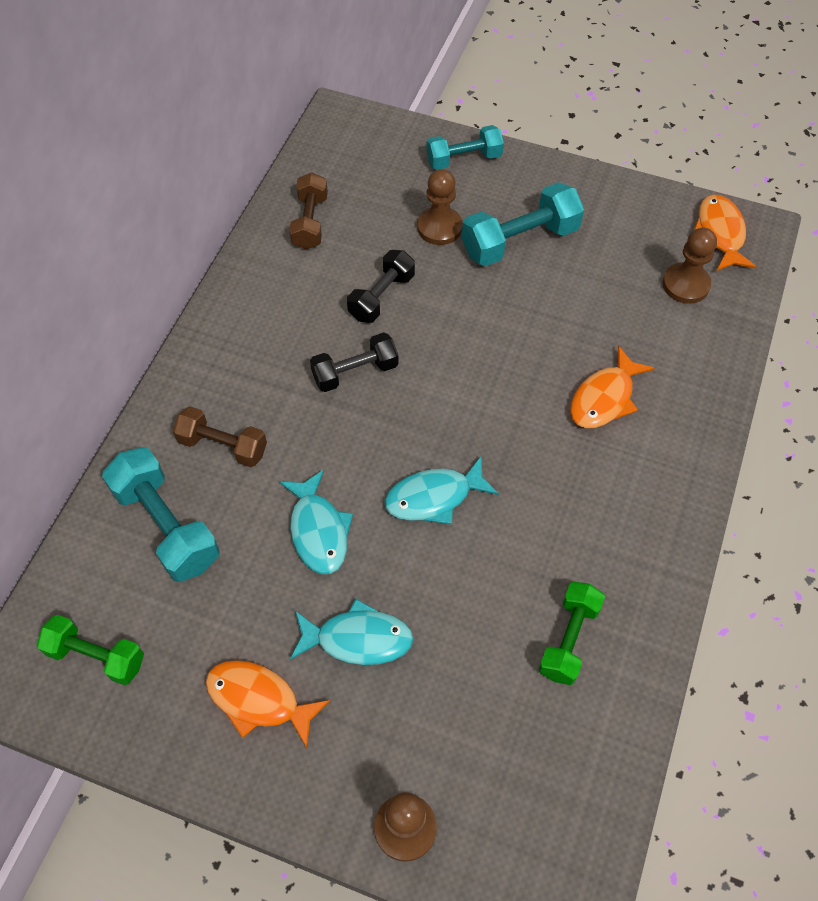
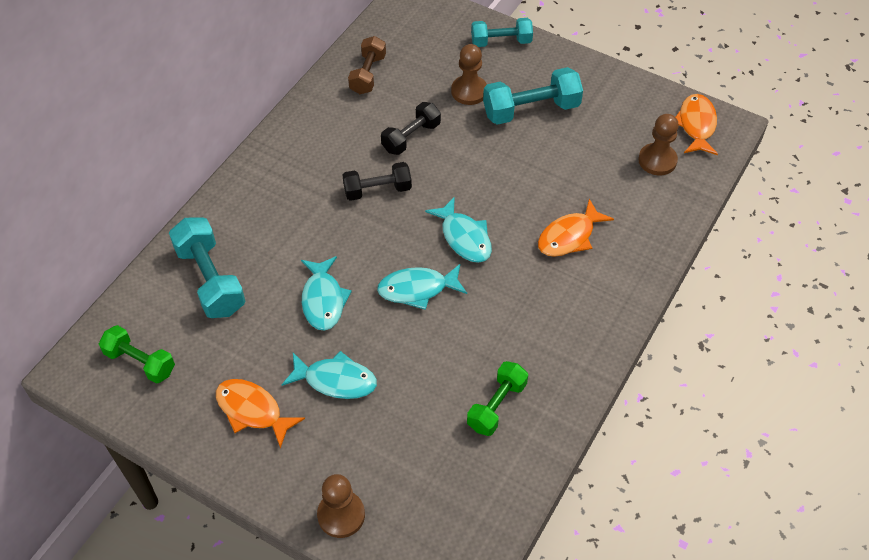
camera: 10 degrees right, 5 degrees down
(223, 446) = (264, 229): brown dumbbell -> none
(476, 419) = (464, 237): none -> turquoise fish

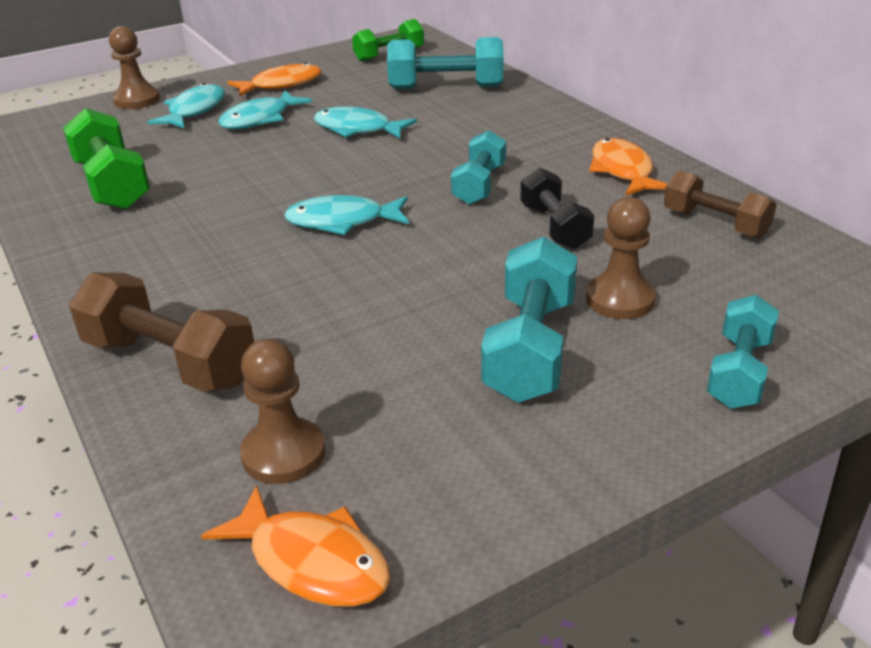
camera: 120 degrees right, 20 degrees down
(377, 190) = (479, 185): black dumbbell -> turquoise dumbbell
(417, 289) = (306, 177): turquoise fish -> turquoise fish (194, 111)
(497, 406) = (112, 184): green dumbbell -> green dumbbell, size x1.50
(569, 236) = (248, 299): orange fish -> orange fish (623, 171)
(638, 237) = (170, 361): none -> brown dumbbell

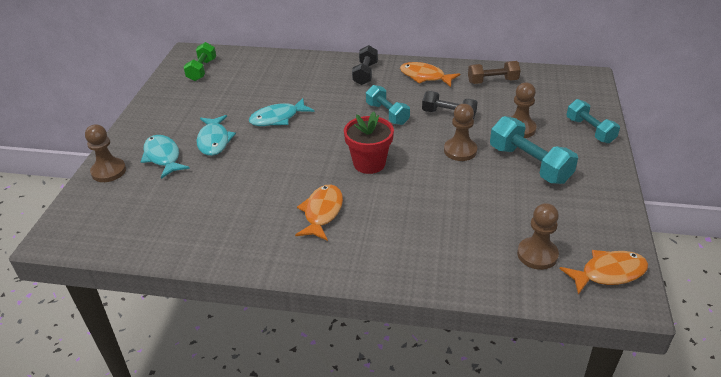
camera: 50 degrees left, 5 degrees up
(112, 184) = (217, 219): green dumbbell -> none
(170, 361) = (434, 262): brown dumbbell -> none
(281, 85) = (180, 116): orange fish -> orange fish (322, 212)
(342, 221) = (369, 163): turquoise fish -> red flower pot
(446, 87) = (272, 74): turquoise dumbbell -> none
(474, 273) = (460, 150): none -> brown pawn
(550, 132) = (365, 74): none -> black dumbbell

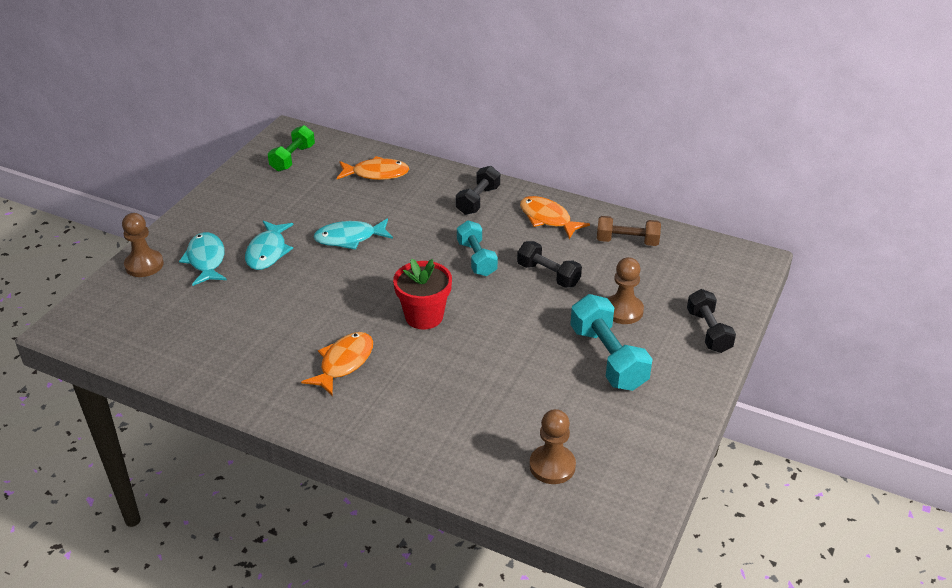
camera: 15 degrees right, 0 degrees up
(460, 150) = (536, 323): brown pawn -> none
(590, 130) = (708, 331): turquoise dumbbell -> black dumbbell
(608, 273) = (619, 506): orange fish -> orange fish (376, 174)

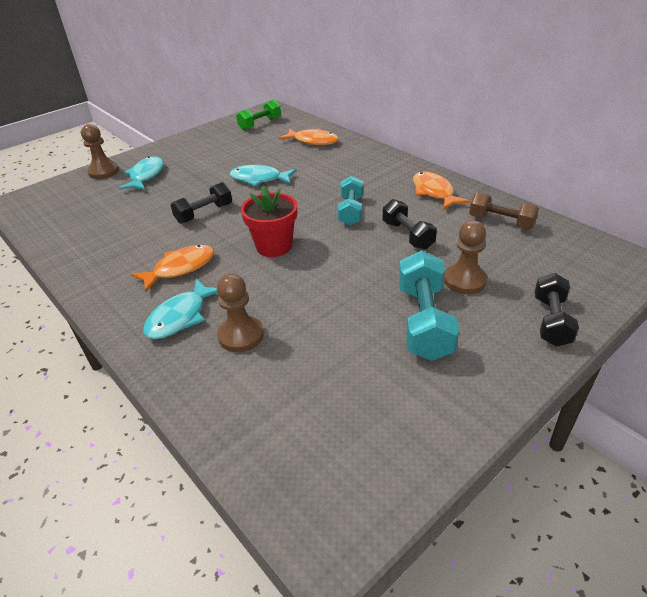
camera: 25 degrees right, 0 degrees up
(267, 252) = (192, 178): turquoise fish -> turquoise fish (180, 317)
(478, 200) = (381, 170): black dumbbell -> black dumbbell (204, 213)
(552, 466) = (298, 418): brown pawn -> brown pawn (241, 335)

